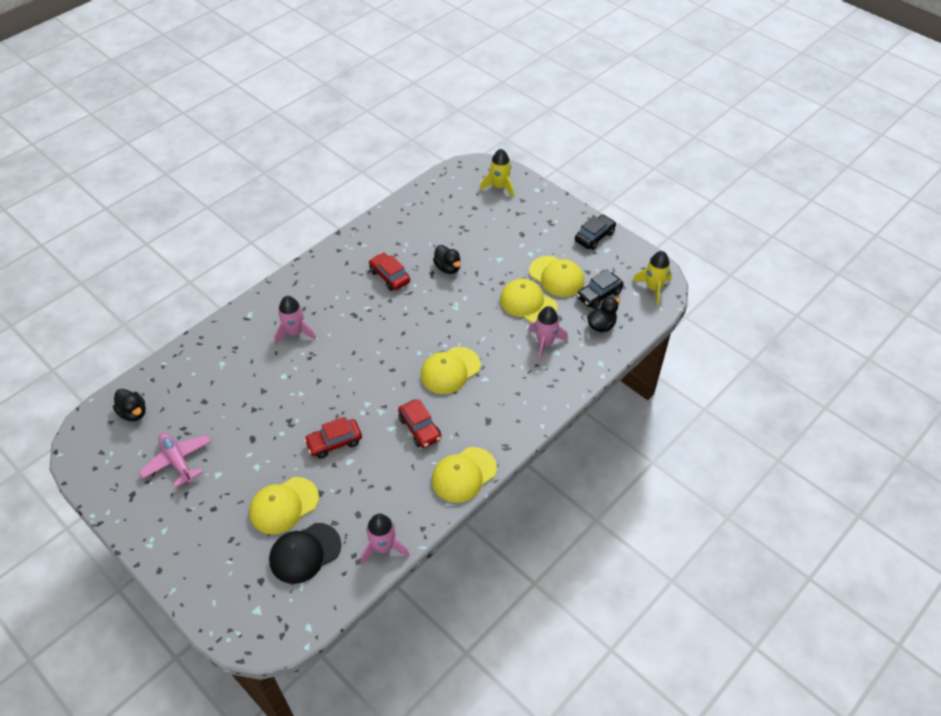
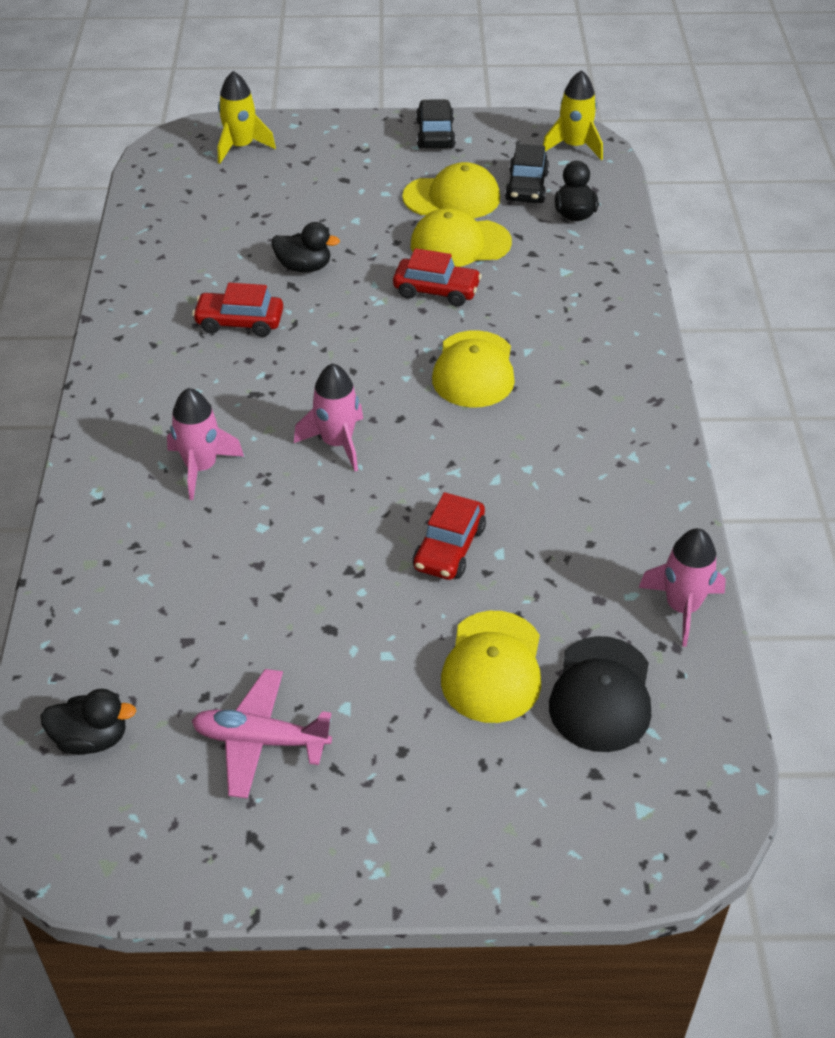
camera: 45 degrees left, 5 degrees down
(420, 428) = (531, 454): red car -> red car (436, 290)
(463, 475) = (654, 462): yellow cap -> none
(545, 343) = (540, 270): pink rocket -> pink rocket (337, 443)

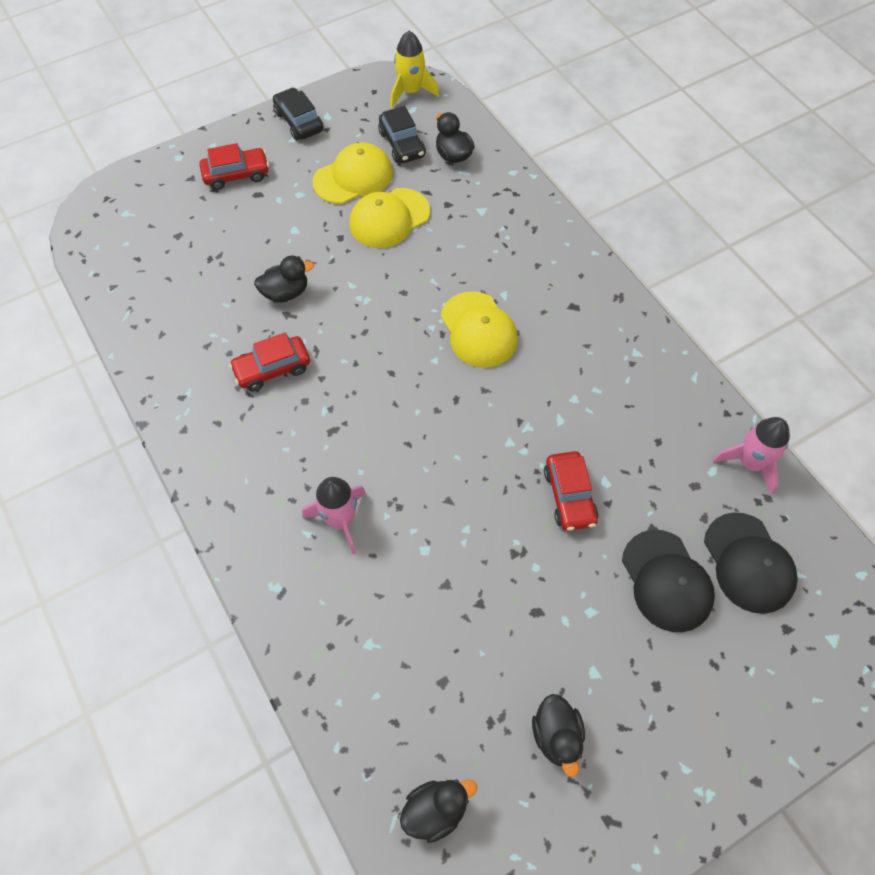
camera: 30 degrees left, 15 degrees up
(241, 147) = (150, 196): yellow rocket -> none
(260, 740) = (556, 736): pink plane -> black duck
(337, 443) = (426, 445): pink rocket -> none
(436, 290) = (402, 270): red car -> red car (236, 175)
(492, 667) = (666, 581): yellow cap -> black cap

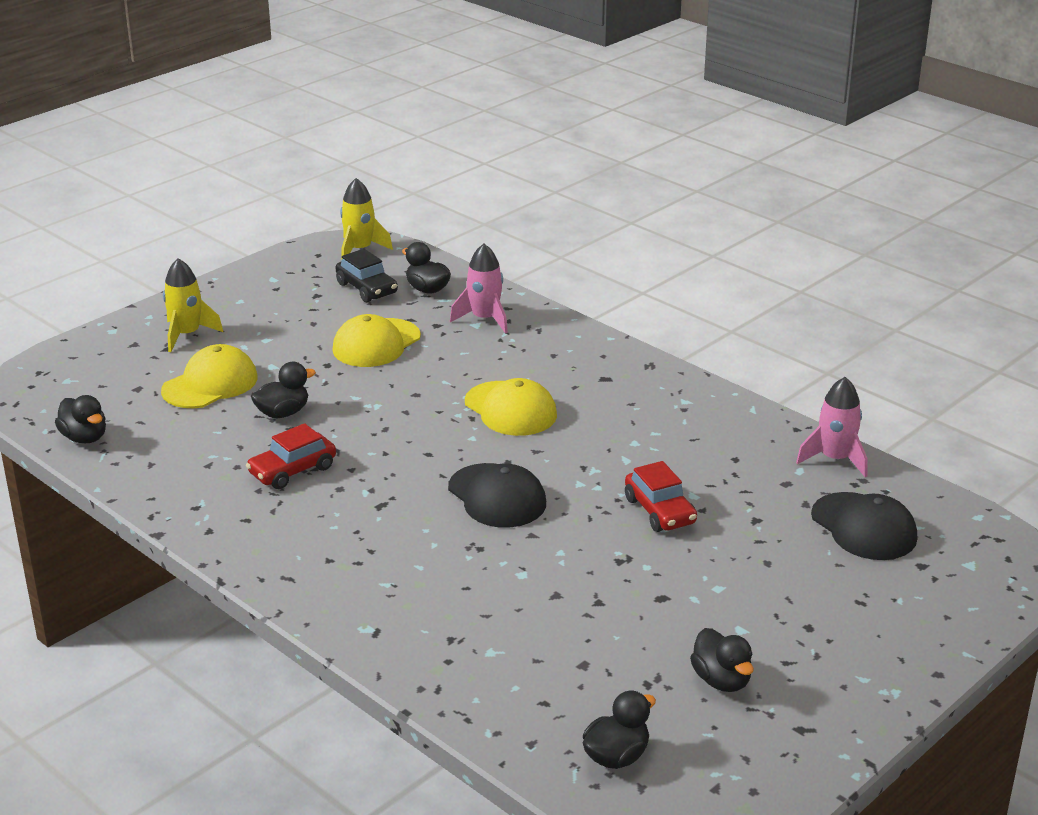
camera: 15 degrees left, 30 degrees down
(119, 289) = (84, 438): none -> black duck
(236, 175) = (187, 334): red car -> yellow rocket
(299, 121) = (242, 287): black car -> none
(340, 520) = (419, 568): pink rocket -> pink rocket (484, 319)
(353, 177) = (323, 319): yellow cap -> yellow cap (210, 384)
(666, 581) = (786, 553): black cap -> black cap (497, 496)

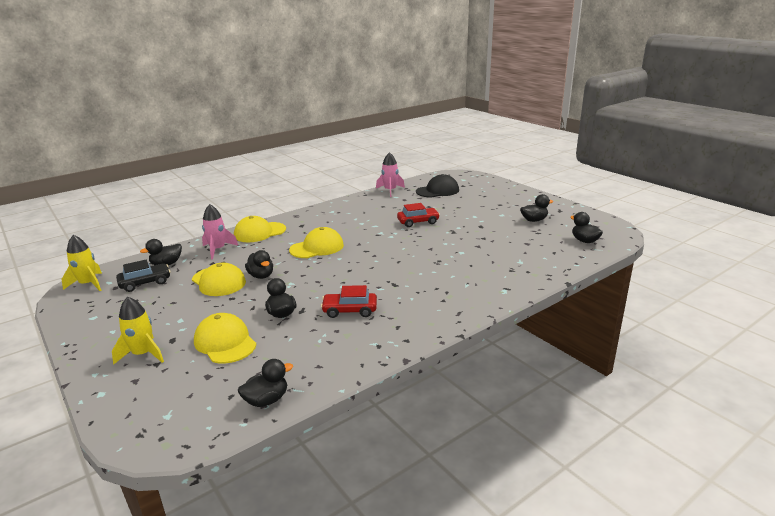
camera: 80 degrees left, 5 degrees down
(292, 470) = (350, 310): red car -> red car turned 120 degrees clockwise
(398, 375) = (261, 276): none -> black duck
(497, 496) = (396, 254): black cap -> none
(562, 342) = (259, 232): none -> yellow cap

